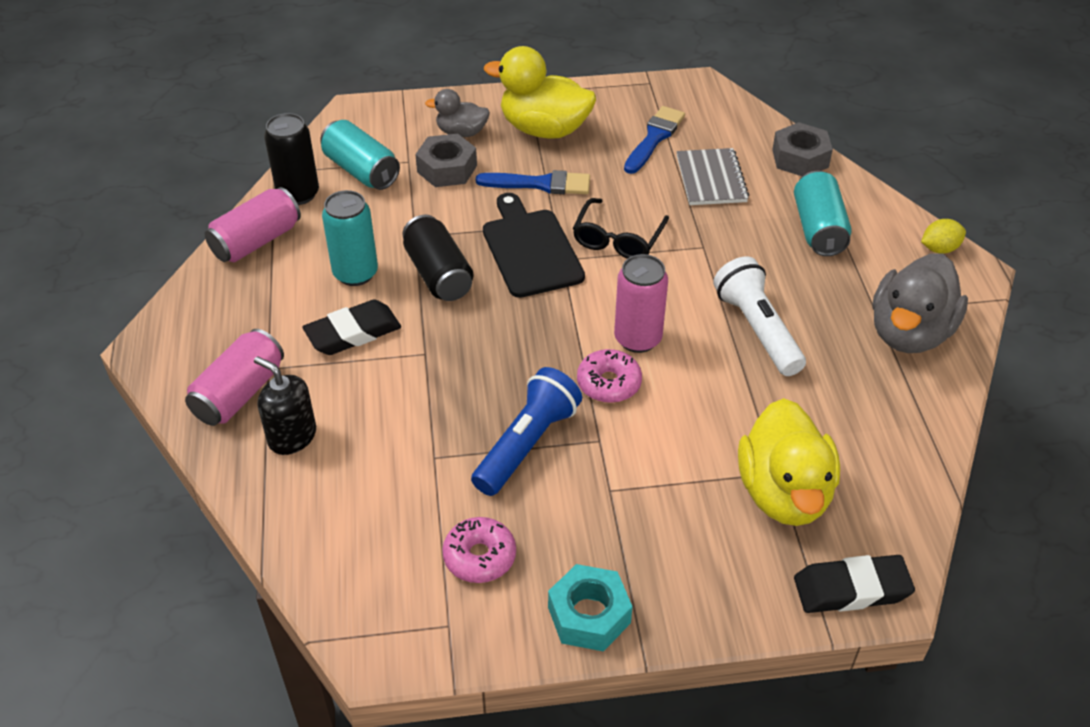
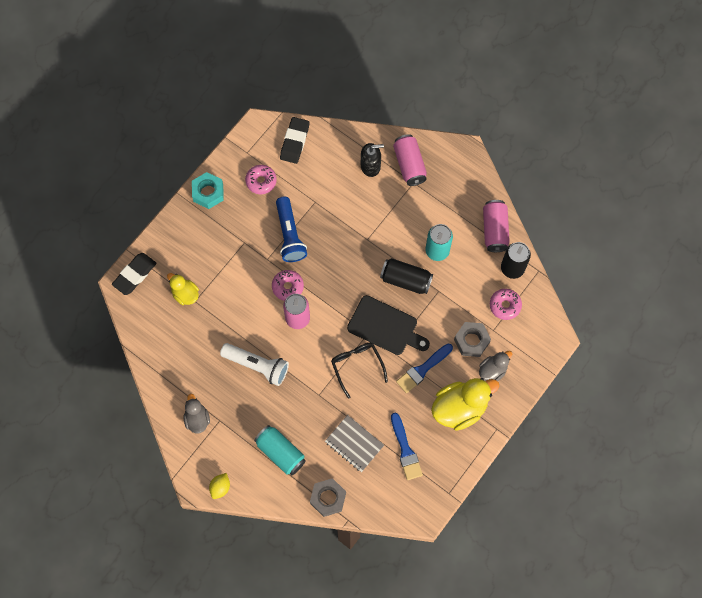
camera: 135 degrees right, 25 degrees up
(353, 333) = (403, 224): black eraser -> black eraser (295, 142)
(361, 170) = (505, 305): turquoise can -> pink donut
(784, 493) = (185, 294): yellow duck -> yellow duck, size x0.56
(909, 333) = (197, 419): grey duck -> grey duck, size x0.56

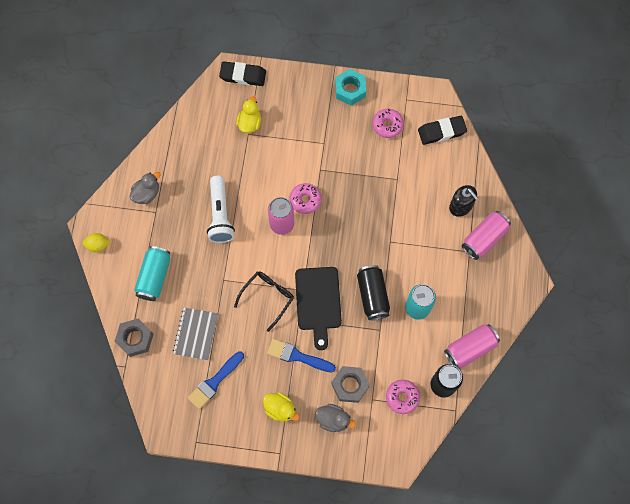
camera: 60 degrees right, 0 degrees up
(289, 235) = (353, 175): blue flashlight -> none
(459, 408) = (280, 409): yellow duck -> yellow duck, size x0.56

